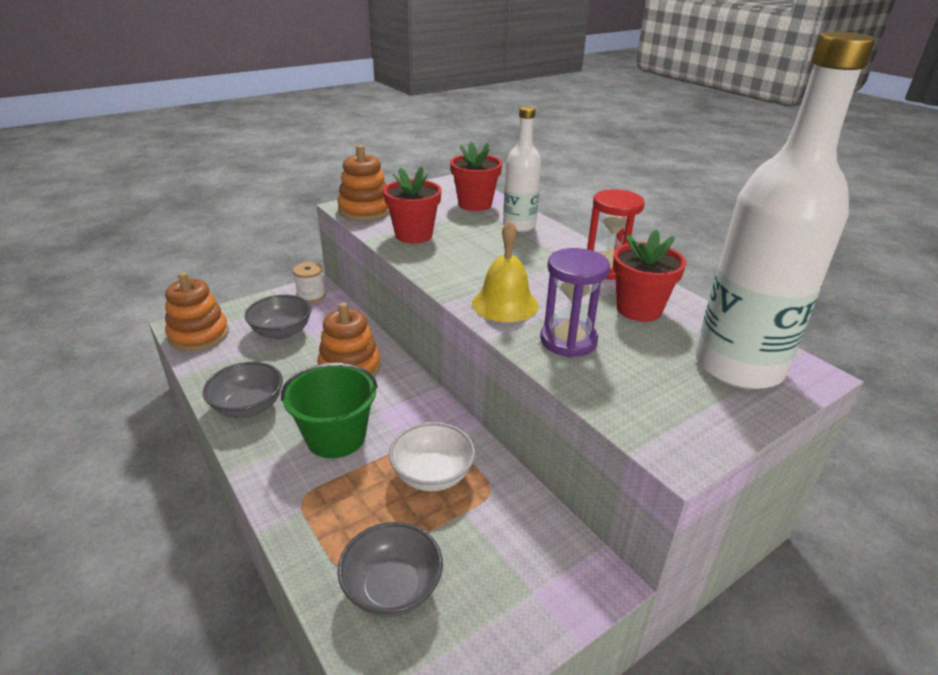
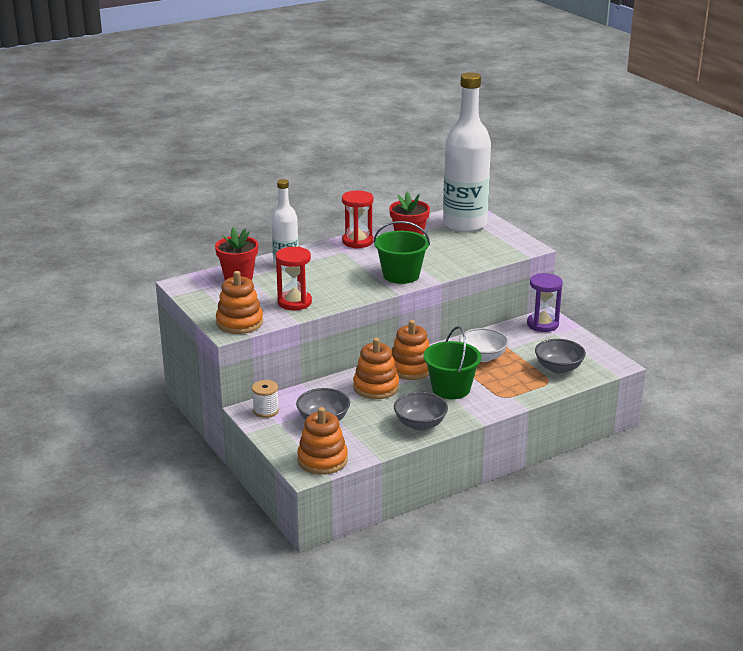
camera: 85 degrees left, 5 degrees down
(396, 397) = (411, 368): none -> orange stacking toy
(413, 235) = (294, 302): red flower pot -> red hourglass
(505, 304) = (401, 275): yellow bell -> green bucket
(568, 341) = (442, 261): purple hourglass -> purple hourglass (542, 324)

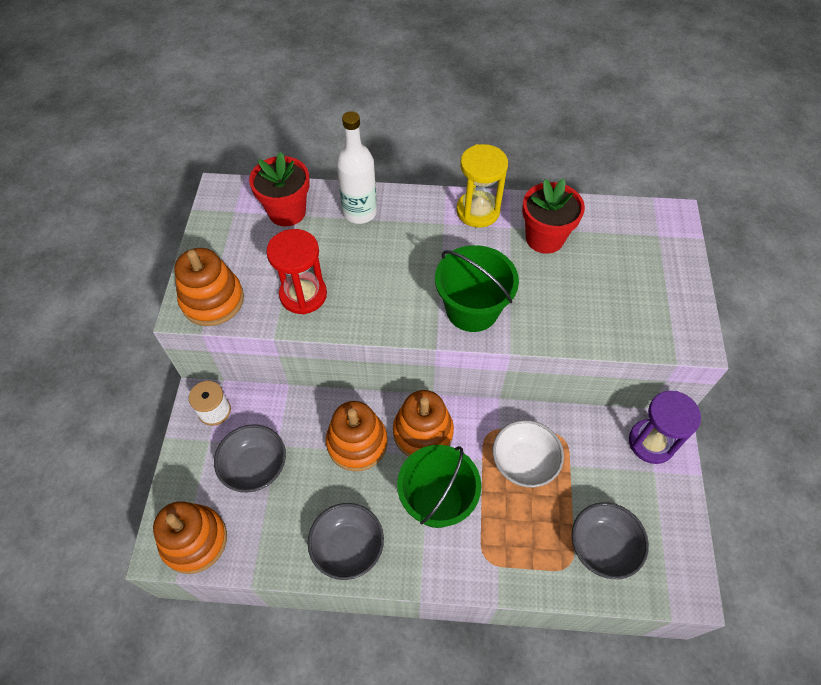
camera: 35 degrees right, 30 degrees up
(357, 241) = (478, 211): red hourglass -> yellow hourglass
(464, 224) = (643, 243): white bottle -> none

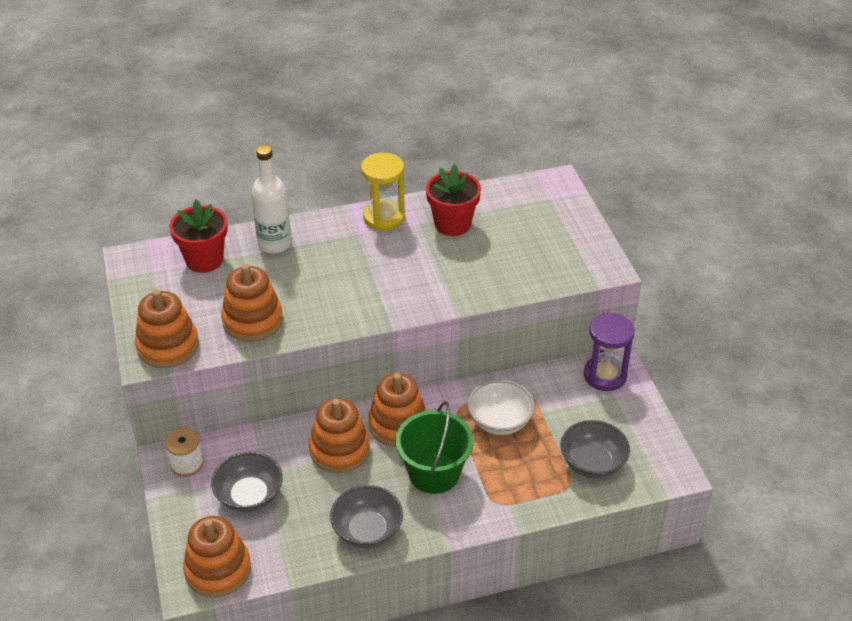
camera: 20 degrees left, 15 degrees down
(303, 295) = (252, 320): red hourglass -> orange stacking toy
(472, 309) = (411, 293): green bucket -> none

